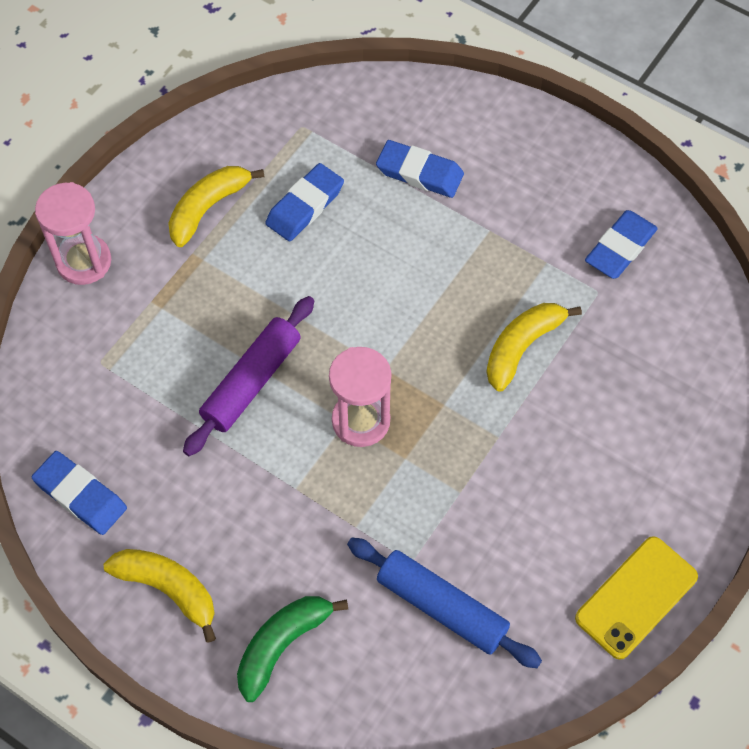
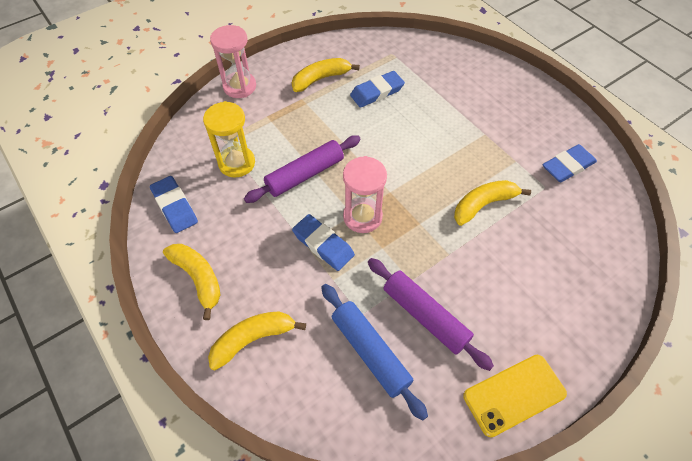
camera: 20 degrees right, 5 degrees down
(141, 396) = (237, 163): none -> yellow hourglass
(282, 645) = (253, 339): green banana -> yellow banana
(419, 173) = (452, 93): blue eraser -> blue eraser (323, 244)
(495, 535) = (425, 316): none -> purple rolling pin

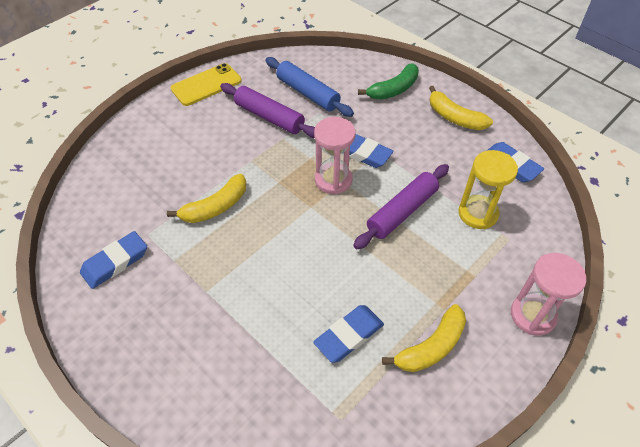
camera: 170 degrees right, 5 degrees down
(253, 339) = (393, 89): yellow banana -> green banana

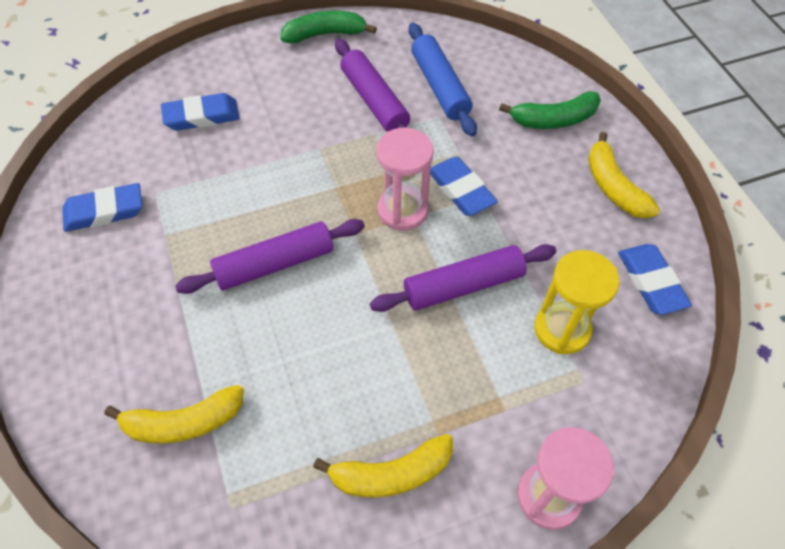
camera: 25 degrees right, 5 degrees up
(206, 85) = (325, 34): yellow phone -> green banana
(215, 207) = (246, 189): yellow banana -> yellow banana (183, 422)
(268, 248) = (274, 264): none -> purple rolling pin
(349, 335) = (302, 412): blue eraser -> blue eraser (202, 116)

